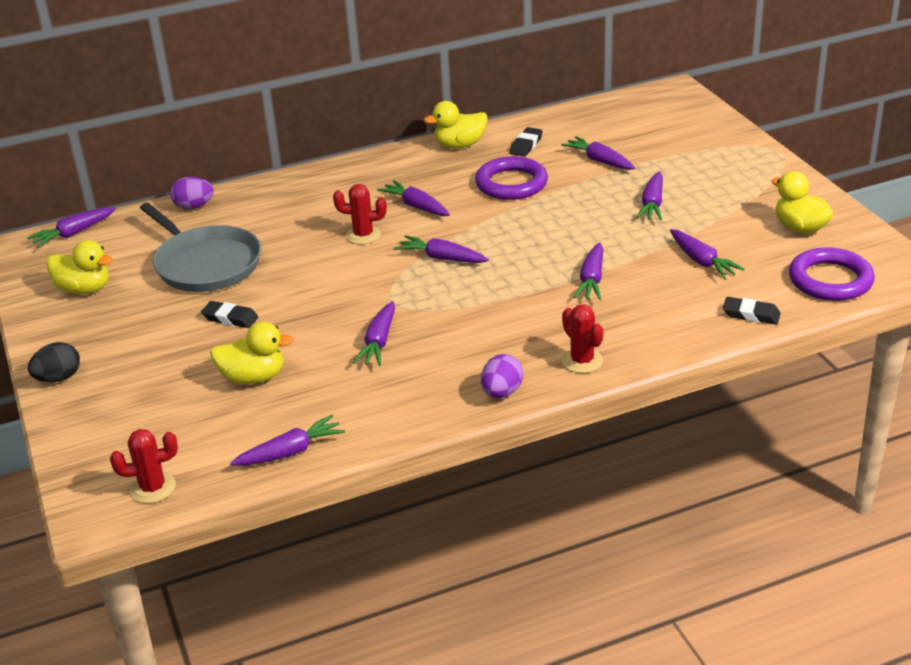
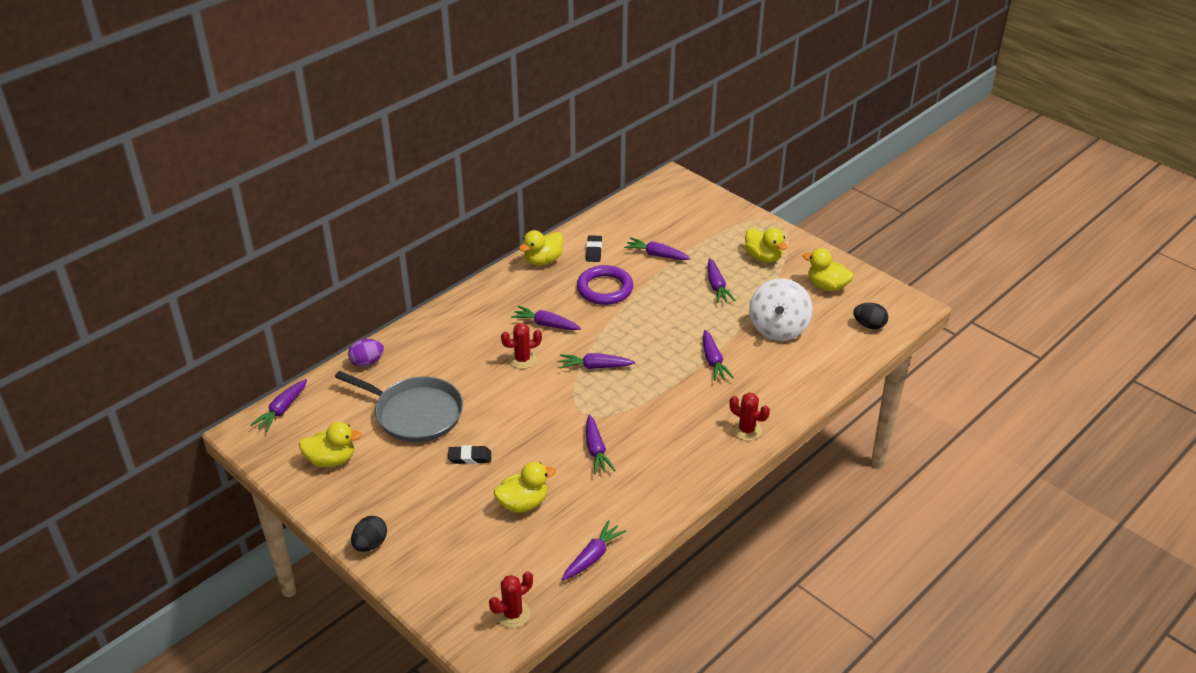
camera: 25 degrees left, 5 degrees up
(502, 392) = (708, 469): purple egg -> none
(701, 261) = (778, 328): purple carrot -> white spinning top
(734, 184) = (763, 257): none -> yellow duck
(751, 314) = (834, 365): black eraser -> none
(830, 280) = (869, 325): purple ring -> black egg

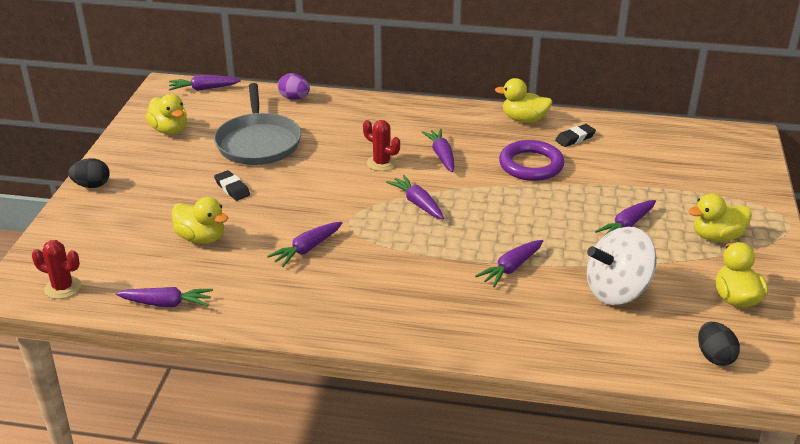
camera: 55 degrees right, 5 degrees down
(657, 255) = (621, 173): purple carrot -> none
(746, 430) = (433, 331): red cactus -> none
(763, 257) = (716, 236): yellow duck -> yellow duck turned 60 degrees clockwise

